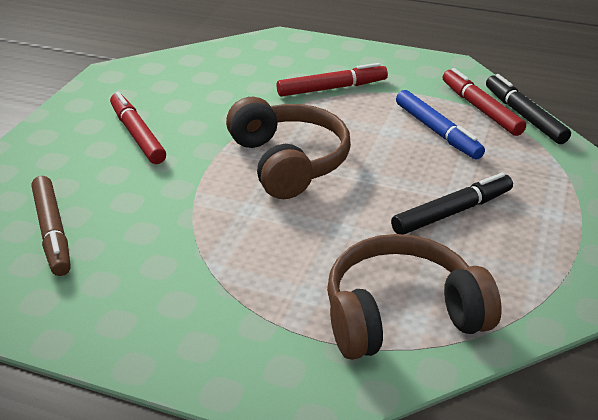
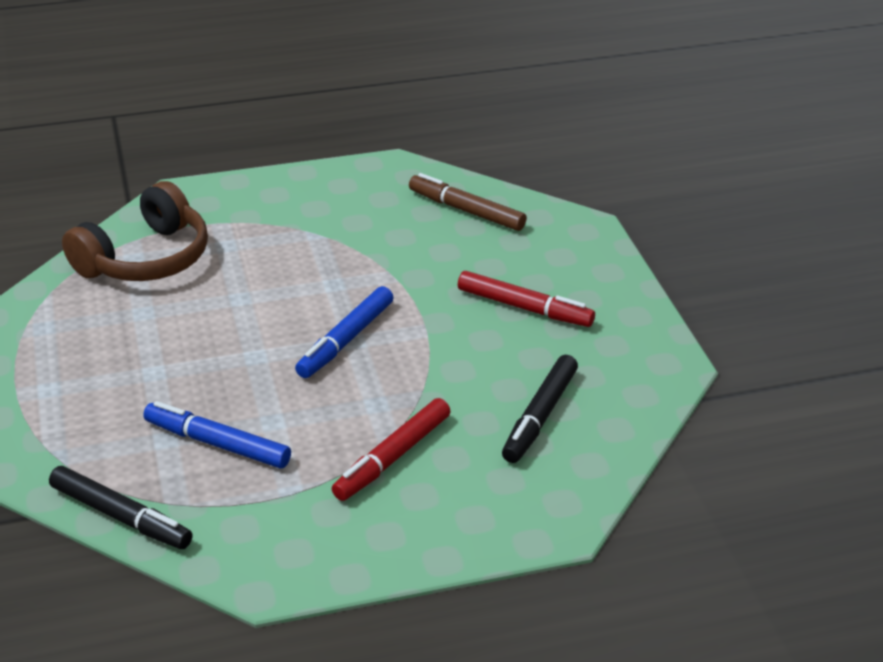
camera: 145 degrees right, 0 degrees up
(288, 162) = (345, 340): brown headphones -> blue marker
(452, 212) = (148, 353): black marker -> black marker (539, 416)
(480, 109) = (182, 505): red marker -> none

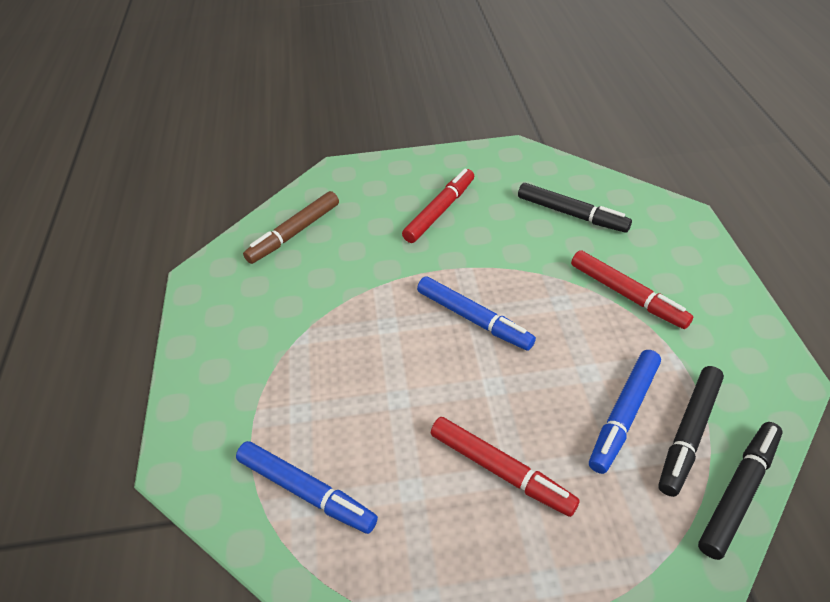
camera: 80 degrees left, 10 degrees up
(146, 259) = (306, 492): brown headphones -> blue marker
(157, 362) = (500, 471): none -> red marker
(191, 488) = (688, 433): none -> black marker

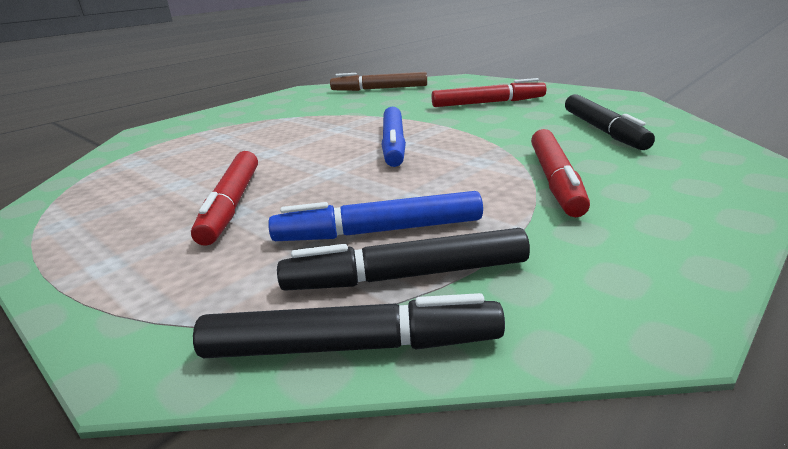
camera: 50 degrees right, 20 degrees down
(306, 492) = (149, 159): blue marker -> none

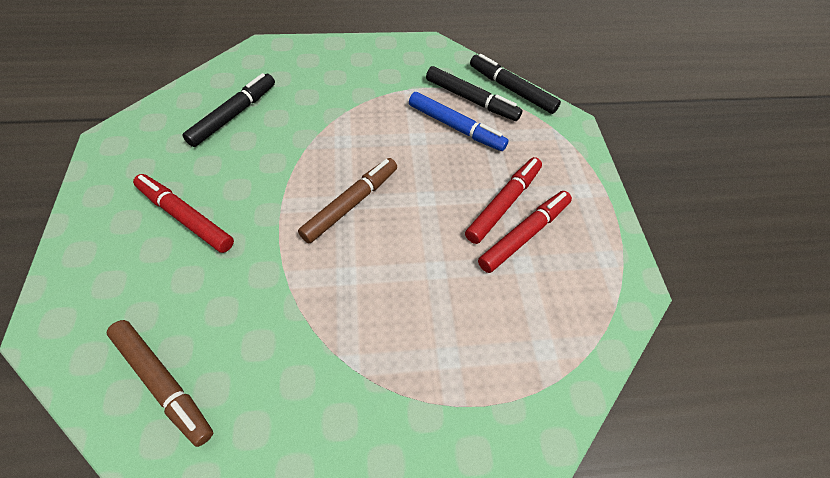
camera: 145 degrees left, 30 degrees up
(393, 144) = (351, 204): blue marker -> brown marker
(555, 180) = (343, 101): red marker -> red marker (524, 235)

